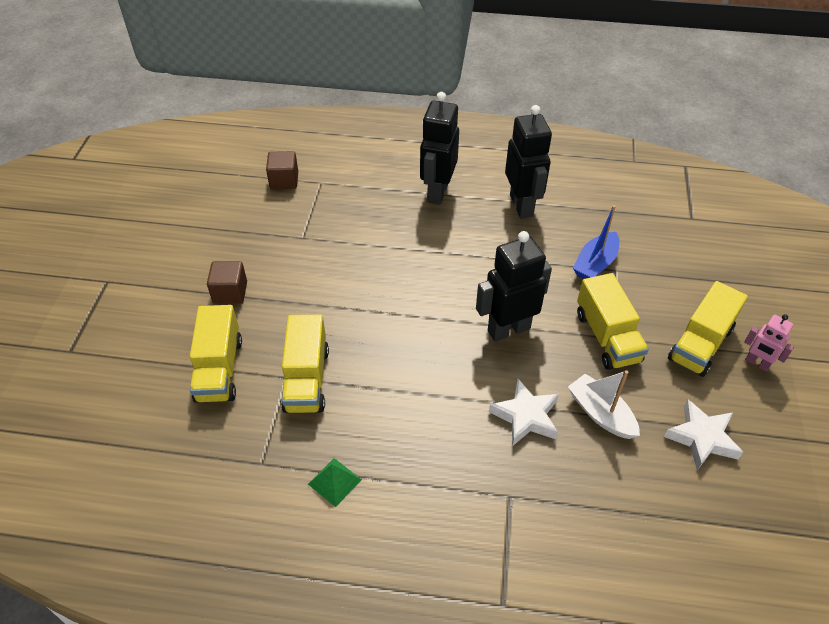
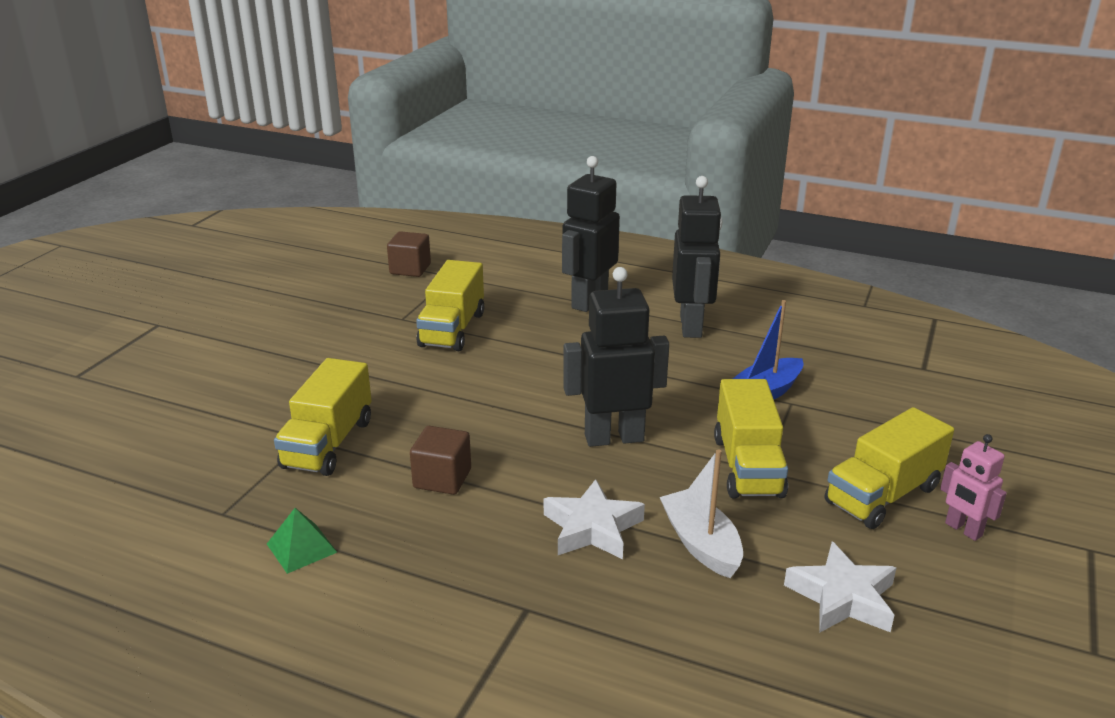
camera: 15 degrees right, 20 degrees down
(219, 369) = (231, 418): yellow truck -> yellow truck (452, 329)
(230, 292) = (288, 353): brown cube -> brown cube (442, 478)

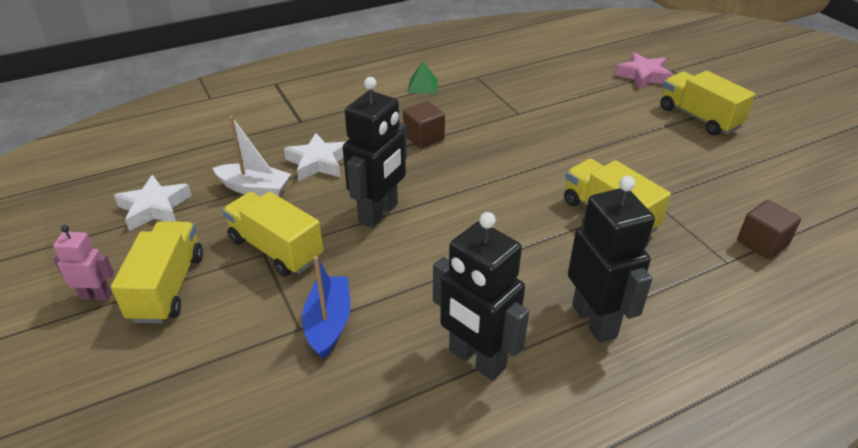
camera: 130 degrees right, 10 degrees up
(112, 388) = (643, 76): none -> pink star
(328, 443) = (504, 117): yellow truck -> yellow truck (699, 118)

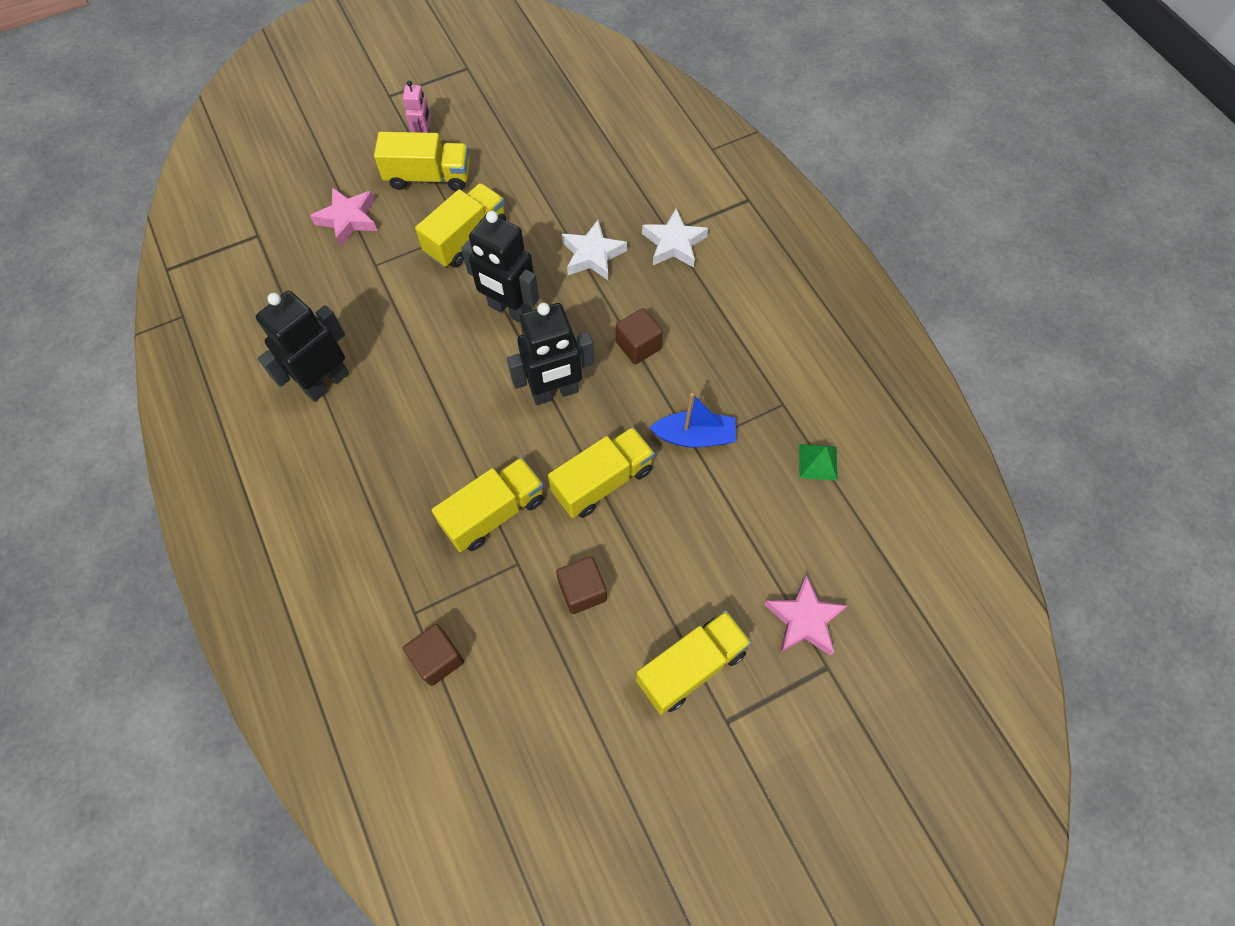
camera: 90 degrees right, 25 degrees up
(154, 208) = (527, 146): white star -> white star (674, 243)
(214, 364) = (348, 219): none -> pink star
(255, 188) = (551, 211): white boat -> none
(328, 323) = (377, 283): blue boat -> blue boat (695, 436)
(422, 86) = (753, 344): green pyramid -> green pyramid (818, 462)
(561, 155) = (602, 481): none -> yellow truck
(594, 320) = (353, 474): black robot -> black robot (555, 392)
(662, 165) = (582, 591): none -> brown cube

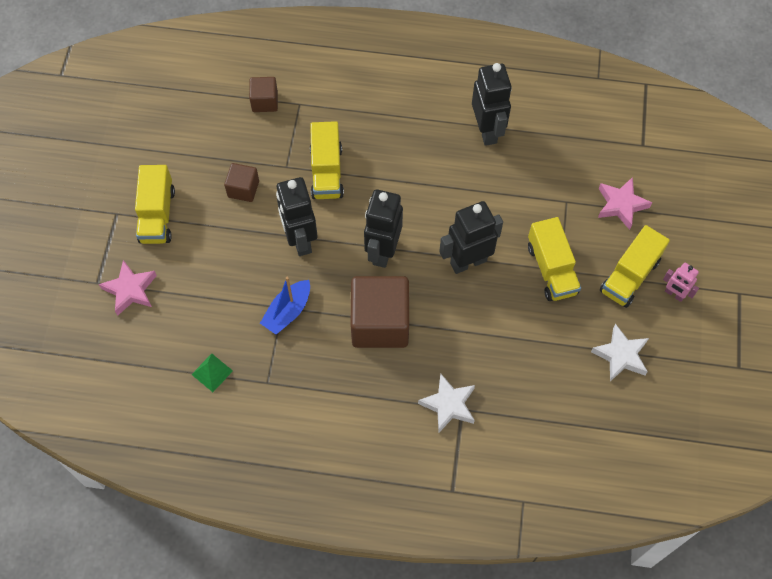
camera: 125 degrees right, 0 degrees up
(592, 255) = (478, 342): white star -> white star (621, 355)
(602, 481) = (300, 240): yellow truck -> black robot
(638, 345) = (380, 323): brown cube -> brown cube, size x1.97

